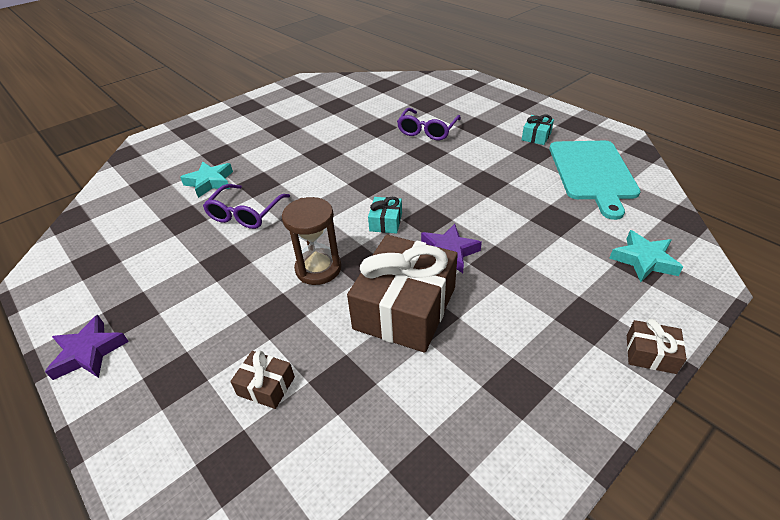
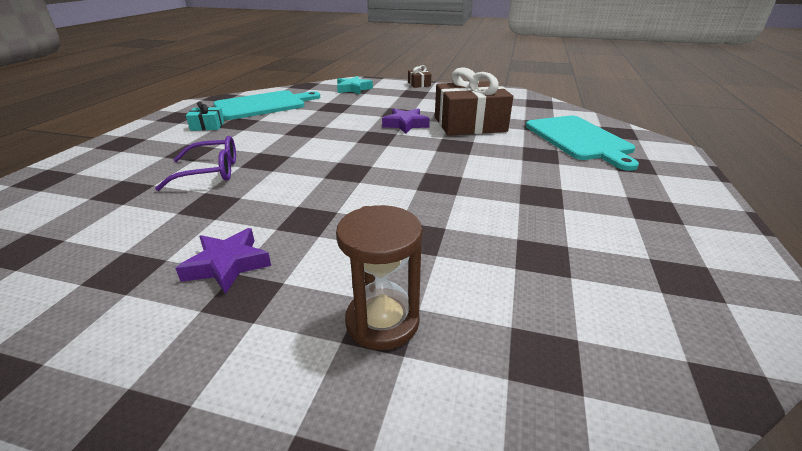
camera: 125 degrees left, 10 degrees down
(89, 352) = (701, 204): purple star -> purple star (227, 265)
(210, 182) = (460, 282): turquoise star -> none
(245, 214) = (475, 217): purple glasses -> none
(266, 386) = (579, 139): brown gift -> turquoise cutting board
(318, 268) = (482, 155): brown hourglass -> brown hourglass (382, 321)
(386, 222) = (398, 149): turquoise gift -> none

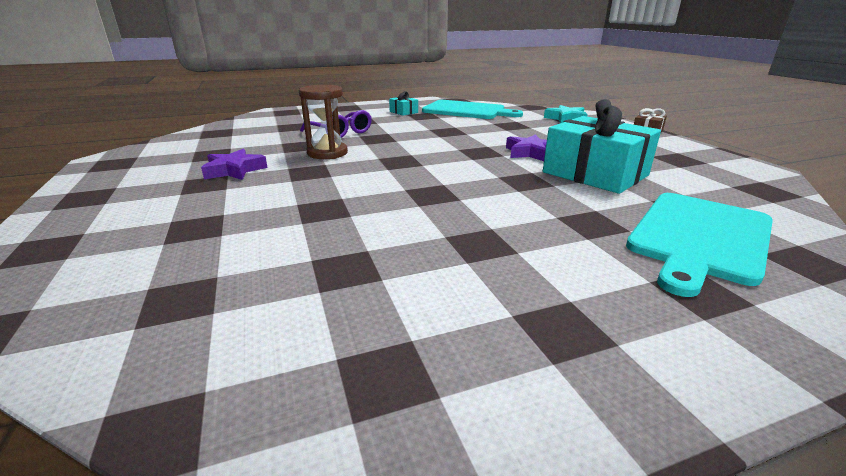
camera: 55 degrees right, 5 degrees down
(382, 321) = (198, 227): brown hourglass -> brown hourglass (327, 153)
(469, 124) = (595, 174): brown gift -> turquoise gift

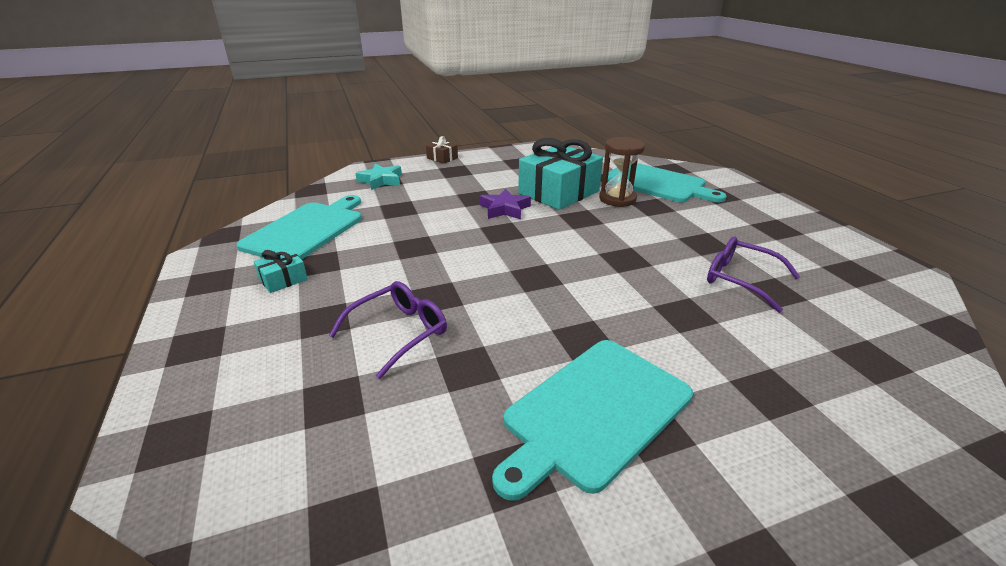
camera: 90 degrees left, 5 degrees up
(234, 170) = (593, 412): purple star -> turquoise cutting board
(327, 153) = (507, 332): brown hourglass -> brown hourglass (617, 199)
(379, 250) = (740, 279): none -> purple glasses

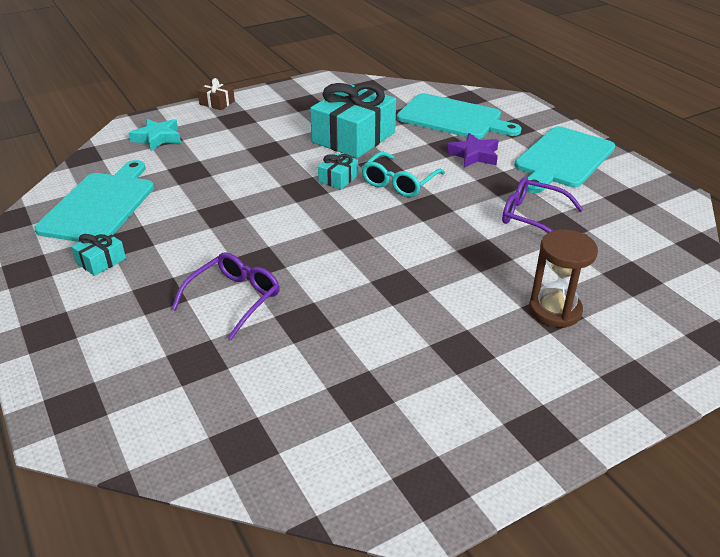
camera: 10 degrees left, 5 degrees up
(505, 209) = (301, 162): purple star -> purple star (474, 155)
(537, 226) = (338, 178): none -> turquoise gift
(593, 412) = (415, 344): turquoise cutting board -> turquoise cutting board (562, 159)
(597, 234) = (399, 183): none -> turquoise glasses
(617, 199) = (414, 140): brown hourglass -> brown hourglass (555, 310)

